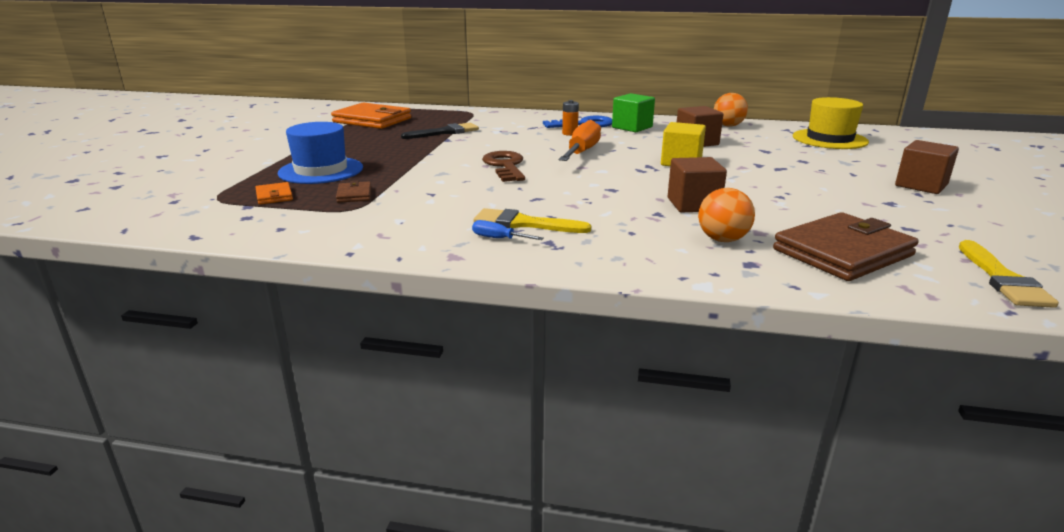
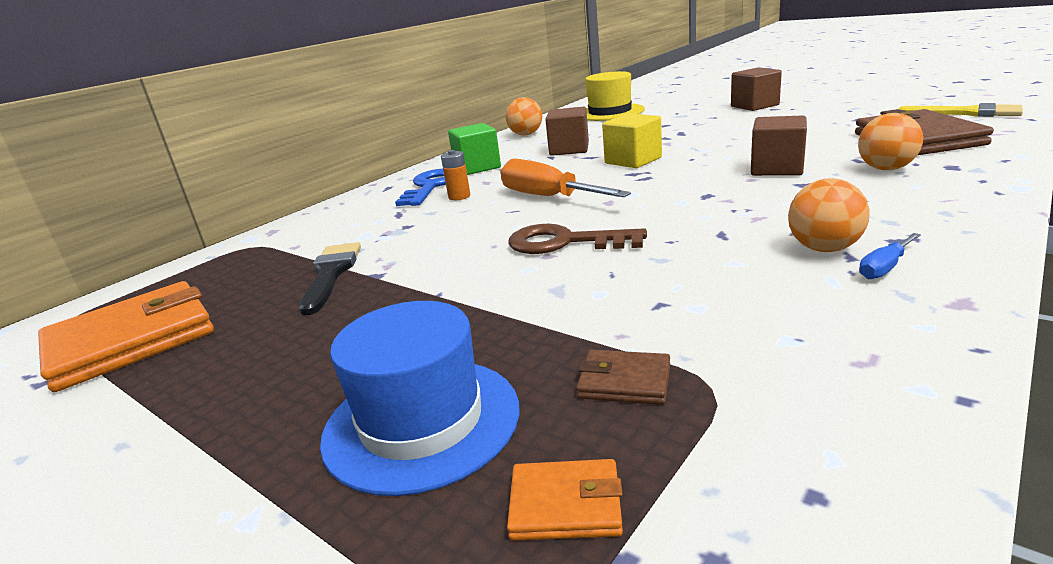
camera: 60 degrees left, 0 degrees up
(524, 223) = (824, 248): yellow brush -> orange ball

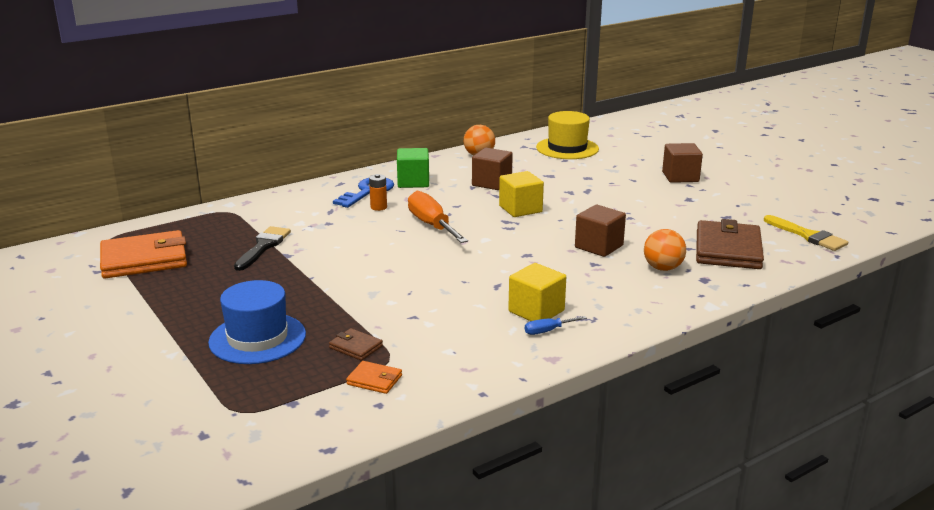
camera: 15 degrees right, 0 degrees up
(565, 242) = (406, 264): brown key -> none
(565, 504) = (288, 382): orange wallet -> orange wallet (374, 380)
(824, 248) = (536, 311): orange ball -> yellow cube

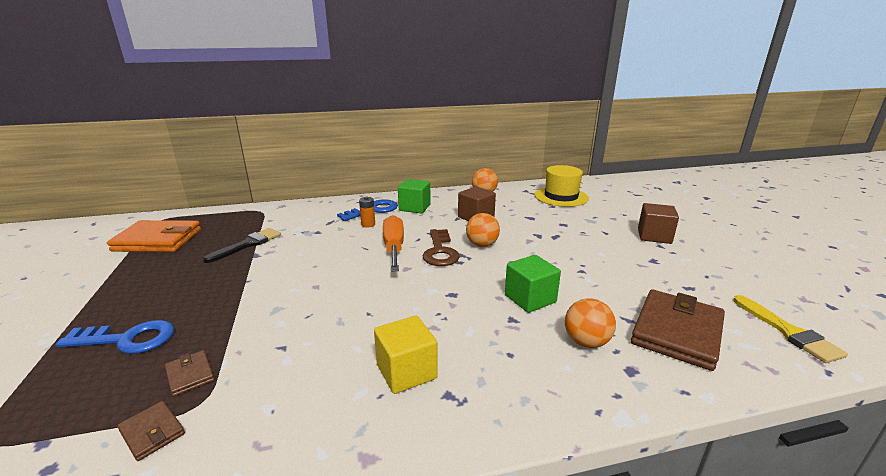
camera: 20 degrees right, 0 degrees up
(257, 338) = (127, 339): blue hat -> blue key
(374, 380) = (152, 432): orange wallet -> brown wallet
(483, 221) = (440, 251): none -> brown key
(520, 209) = (482, 244): yellow cube -> orange ball
(548, 331) = (396, 406): blue screwdriver -> none
(599, 246) = (530, 298): brown cube -> green cube

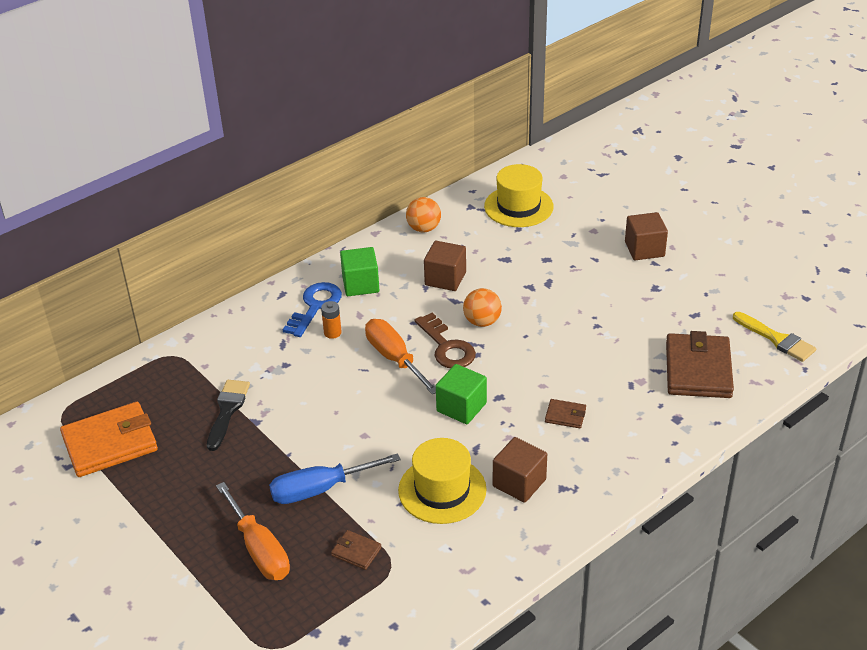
camera: 25 degrees left, 15 degrees up
(127, 339) = (259, 549): blue key -> orange screwdriver
(152, 432) = (383, 594): brown wallet -> brown wallet (565, 415)
(234, 311) = (320, 489): none -> blue screwdriver
(328, 349) = (442, 490): none -> yellow hat
(406, 371) = (519, 483): yellow cube -> brown cube
(530, 298) = (569, 377): green cube -> green cube (461, 407)
(586, 342) = (635, 405): orange ball -> none

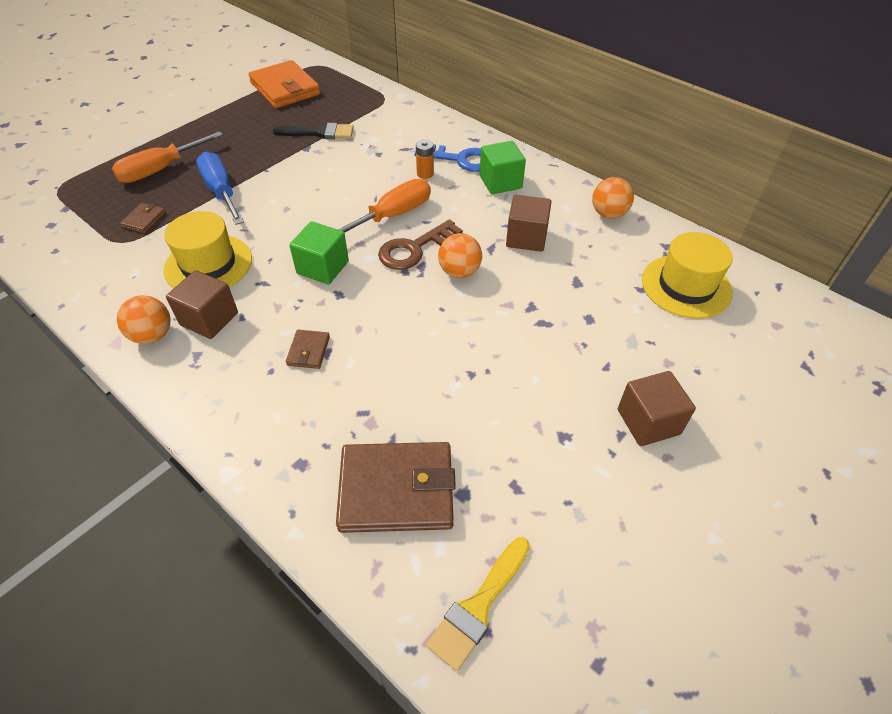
camera: 80 degrees right, 10 degrees up
(535, 521) = (152, 335): none -> orange ball

